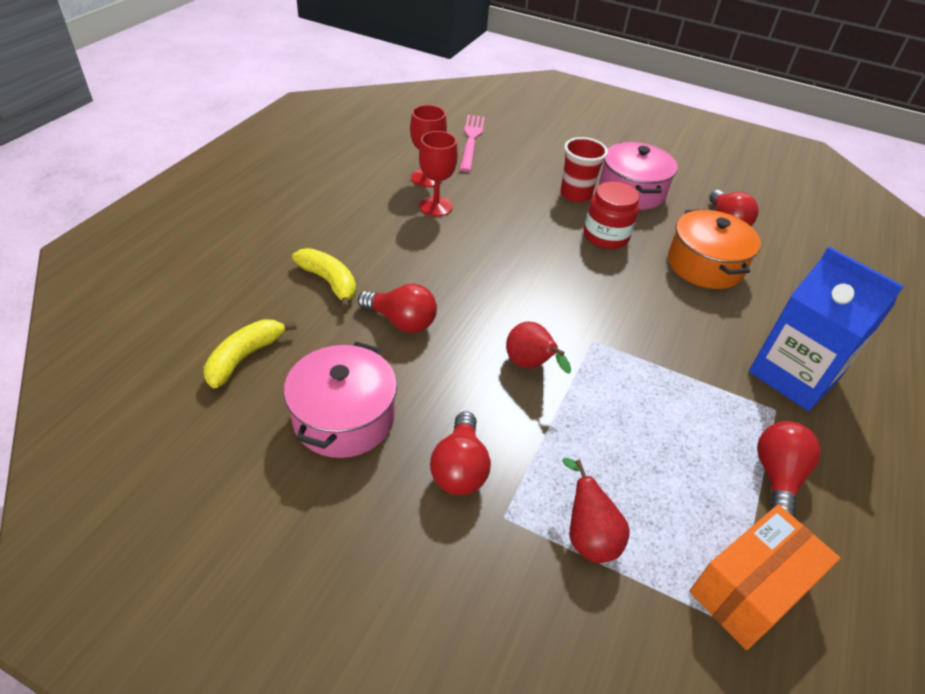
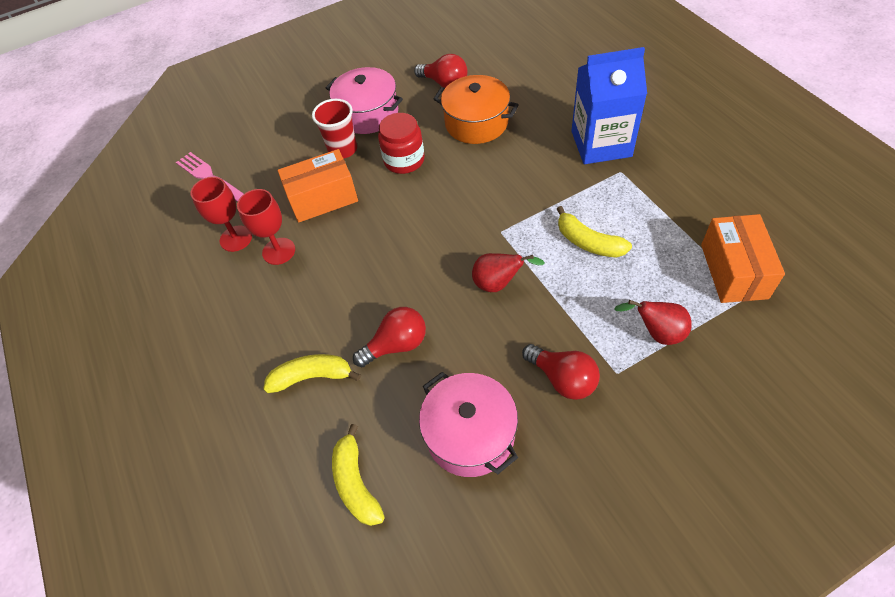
camera: 45 degrees left, 10 degrees up
(512, 206) = (323, 198): none -> orange box
(650, 419) = (588, 242): none -> yellow banana
(776, 476) = (668, 206): red light bulb -> none

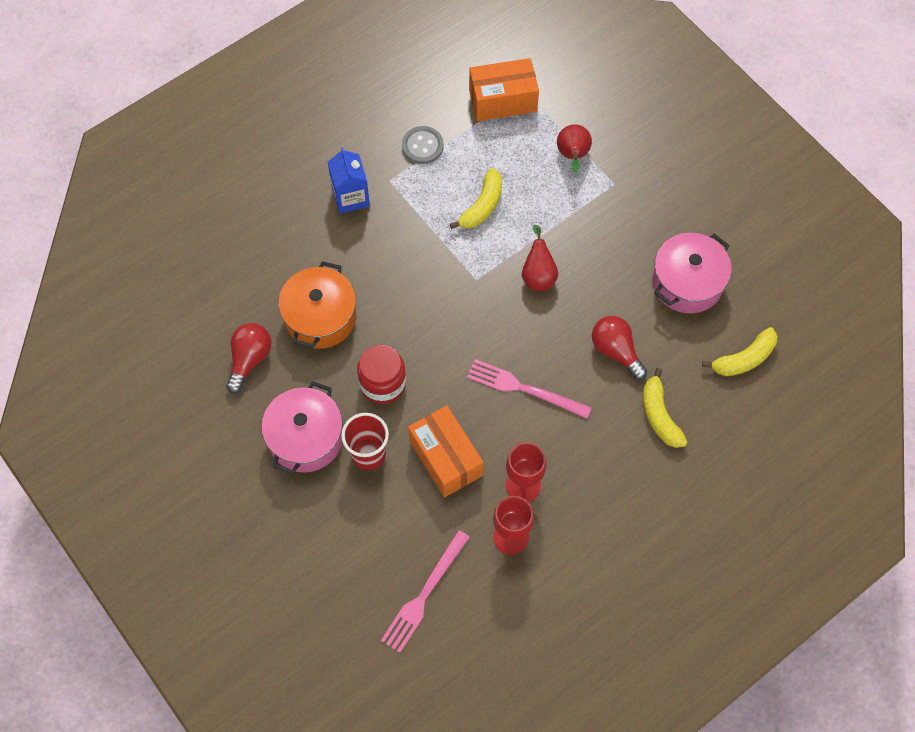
camera: 105 degrees left, 10 degrees up
(373, 260) = (524, 389): none -> pink fork
(563, 379) = (626, 221): red light bulb -> none
(601, 144) = (350, 197): blue carton -> blue carton, size x0.62
(664, 198) = (422, 146): none -> grey button

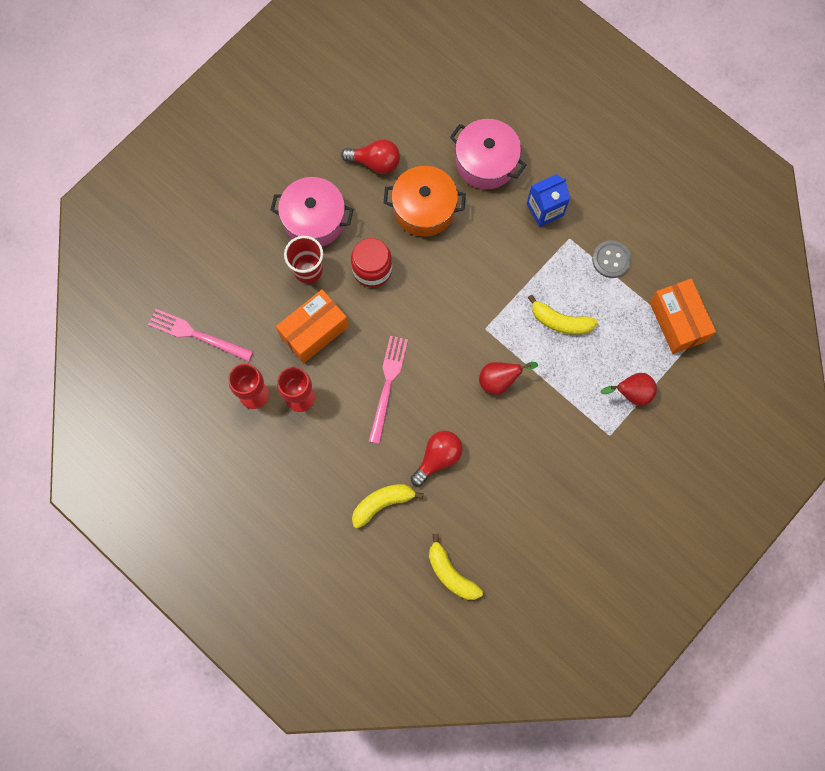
camera: 80 degrees right, 10 degrees up
(687, 283) = (519, 514): pink pot -> pink pot (486, 162)

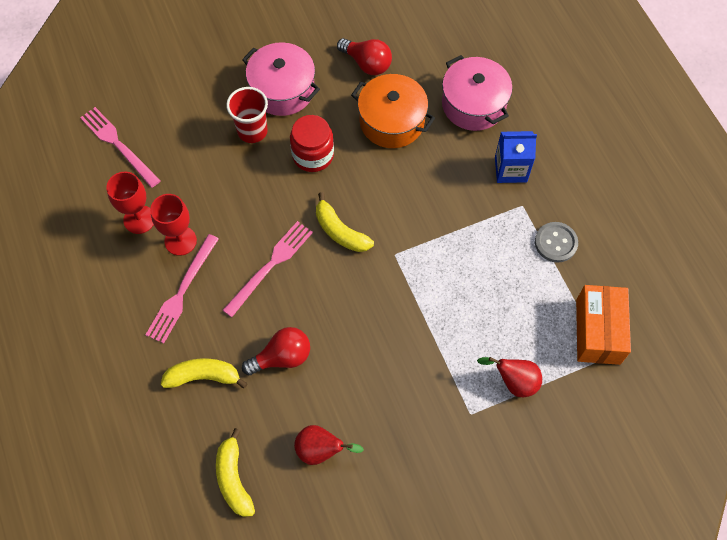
camera: 25 degrees right, 10 degrees down
(314, 331) = (227, 187): orange box -> none
(325, 440) = (182, 291): none -> pink fork
(499, 380) = (383, 310): red pear -> red pear (321, 450)
(560, 321) = (474, 279): yellow banana -> yellow banana (340, 231)

